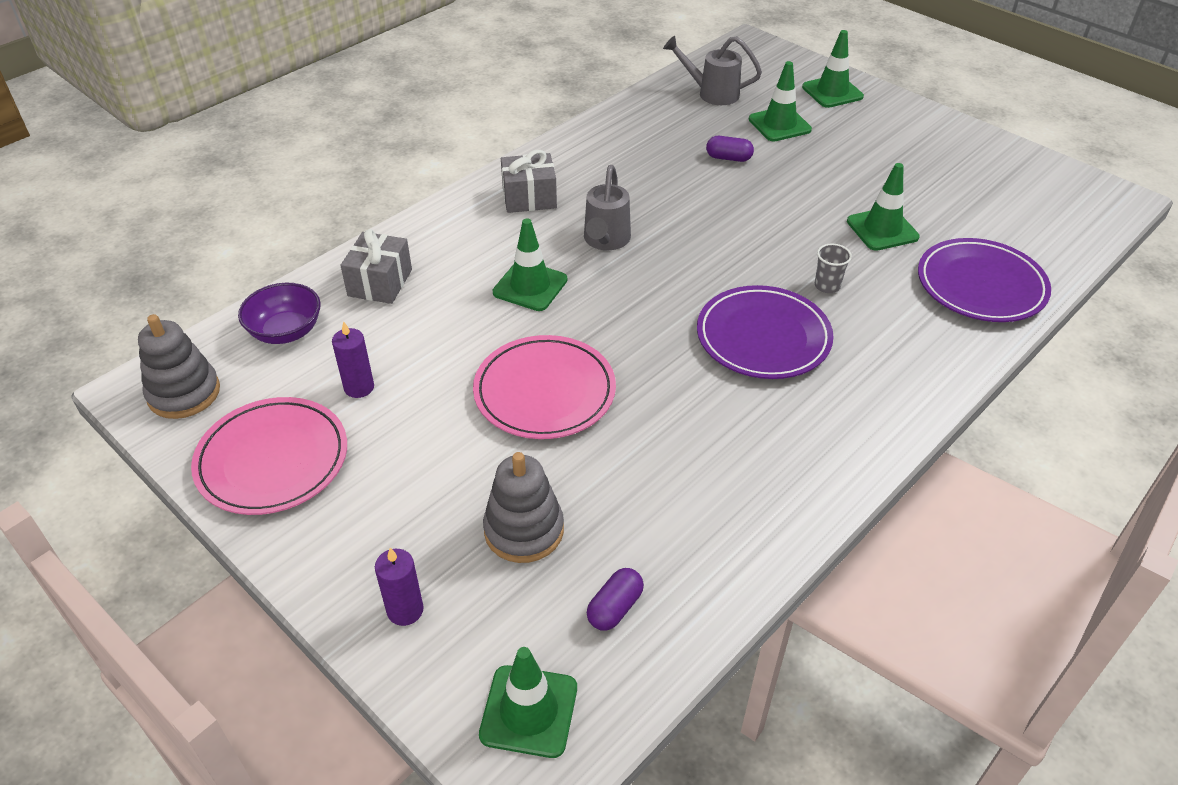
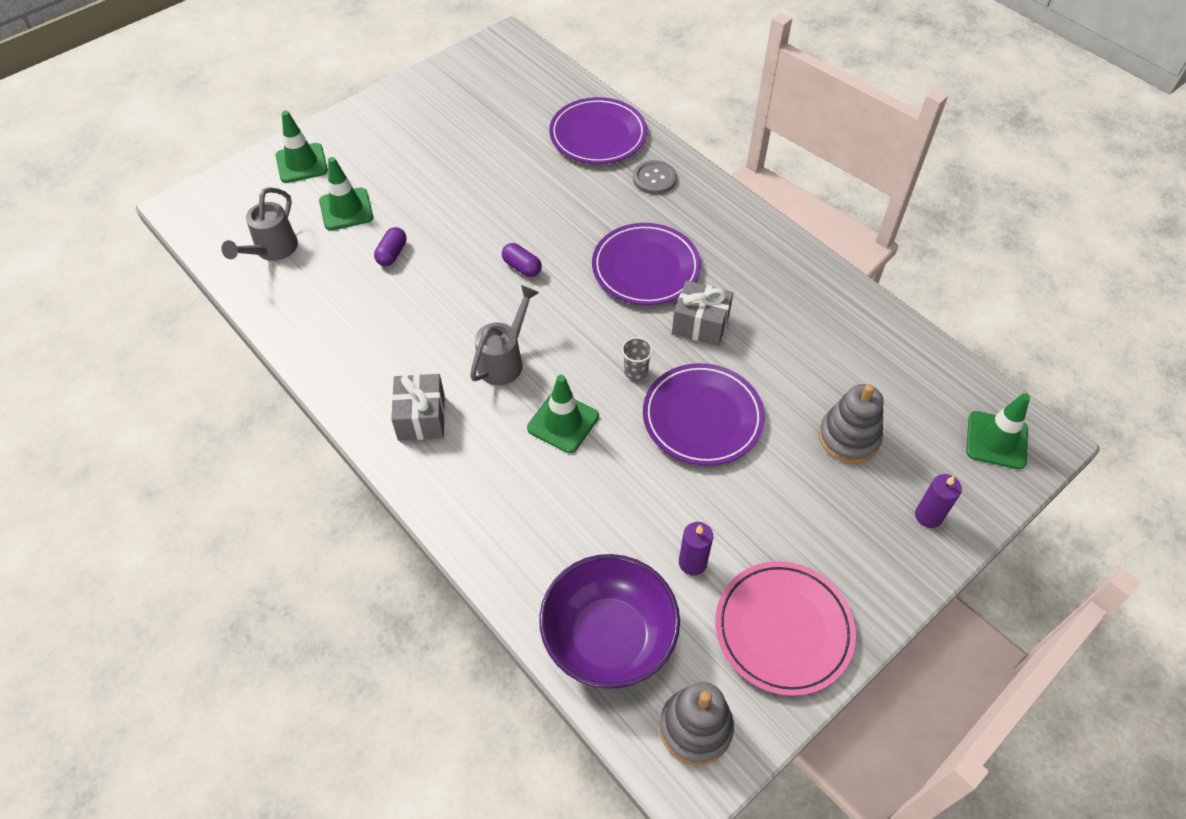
camera: 85 degrees left, 10 degrees up
(286, 331) = (608, 637): purple bowl -> purple bowl, size x1.64
(380, 283) = (541, 552): grey gift -> grey gift (700, 324)
(544, 392) = (702, 417): pink plate -> purple plate
(605, 241) = (505, 360): grey watering can -> grey watering can turned 75 degrees counterclockwise
(615, 608) = (911, 387): purple capsule -> purple capsule (522, 267)
(827, 286) = (588, 219): grey cup -> grey cup (635, 371)
(882, 229) = (520, 173): green traffic cone -> none
(923, 339) = (654, 179): none -> grey button

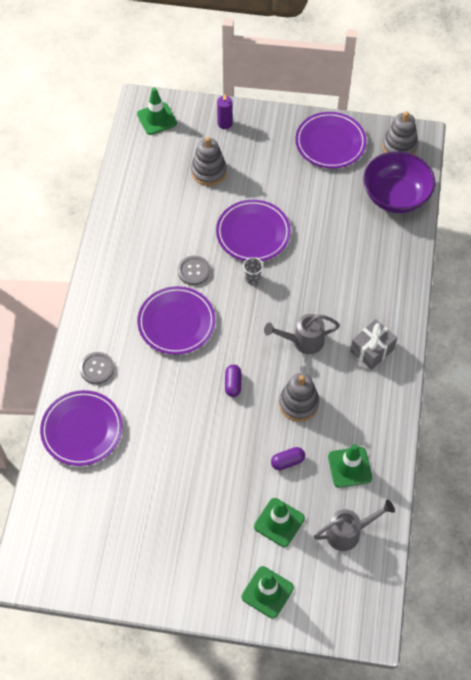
camera: 130 degrees left, 5 degrees up
(439, 305) = (298, 403): none -> grey stacking toy
(563, 422) = (313, 287): green traffic cone -> green traffic cone (349, 467)
(692, 563) = (333, 190): purple candle -> none
(700, 324) = (194, 271): grey gift -> grey button
(783, 629) = (330, 143): pink plate -> purple plate

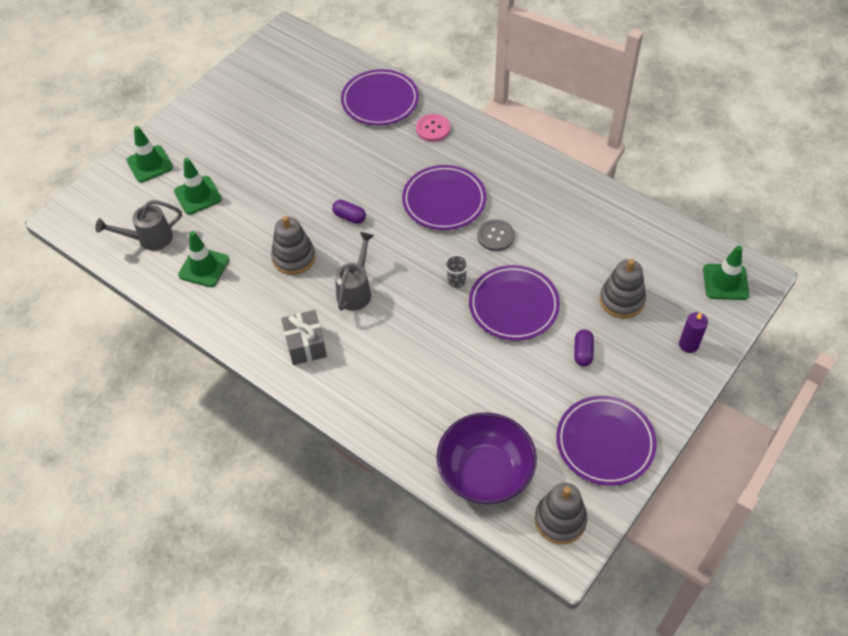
camera: 120 degrees right, 5 degrees down
(97, 368) = (433, 129): grey button -> pink button
(287, 461) = (245, 224): purple capsule -> purple capsule (583, 352)
(349, 532) = (149, 239): grey watering can -> grey watering can turned 60 degrees clockwise

